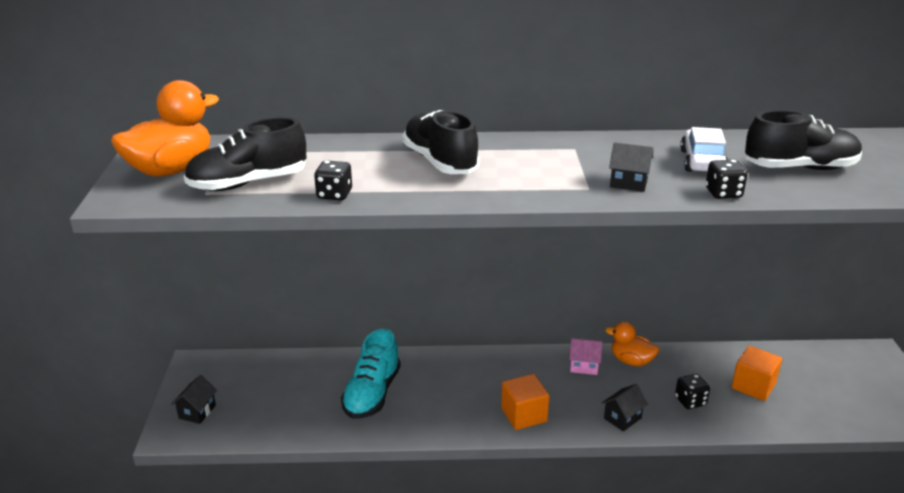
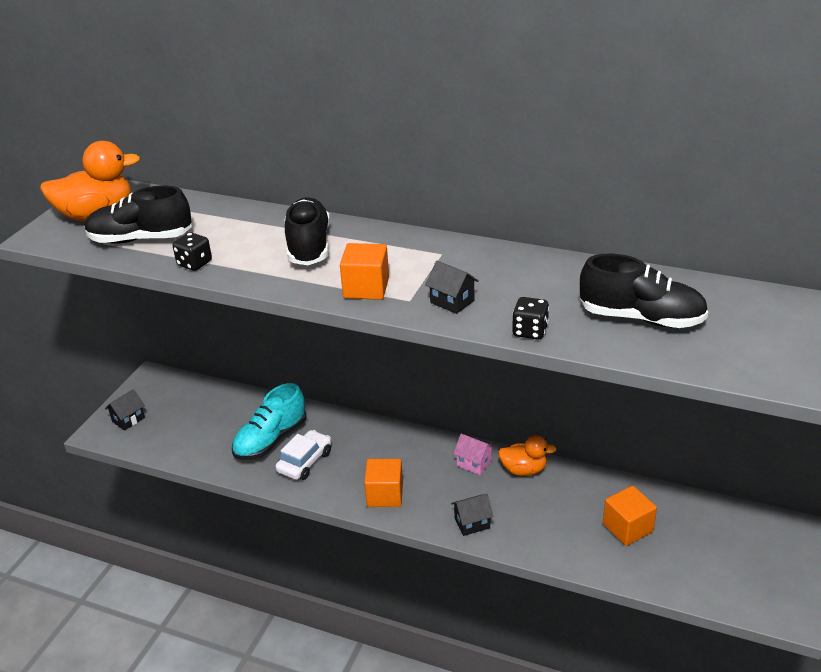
camera: 25 degrees right, 5 degrees up
(536, 186) = (366, 288): none -> orange cube
(631, 361) = (523, 470): orange duck -> orange duck turned 135 degrees clockwise
(690, 401) = (550, 525): black dice -> none
(702, 161) = (548, 291): white car -> white car (305, 462)

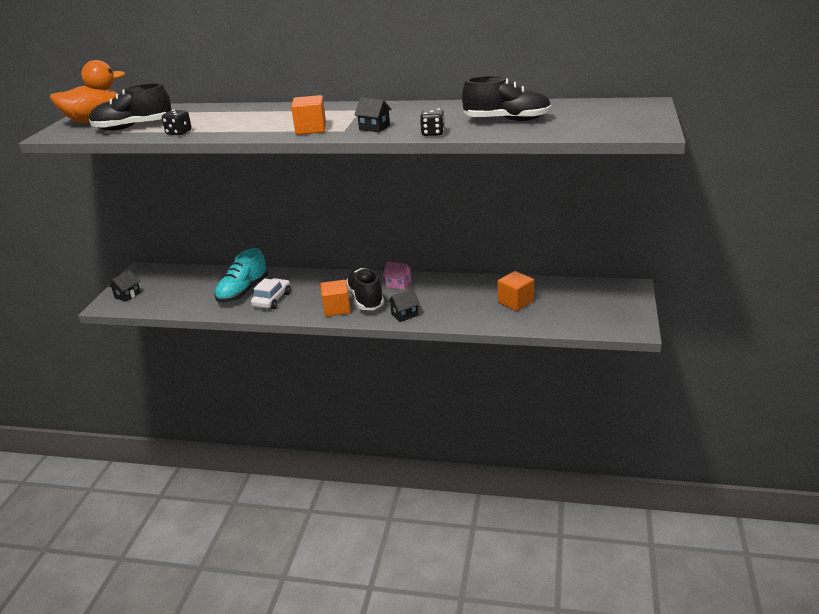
camera: 10 degrees left, 5 degrees down
(309, 246) = (262, 117): black shoe -> black shoe (366, 299)
(523, 470) = (435, 283): orange duck -> none

